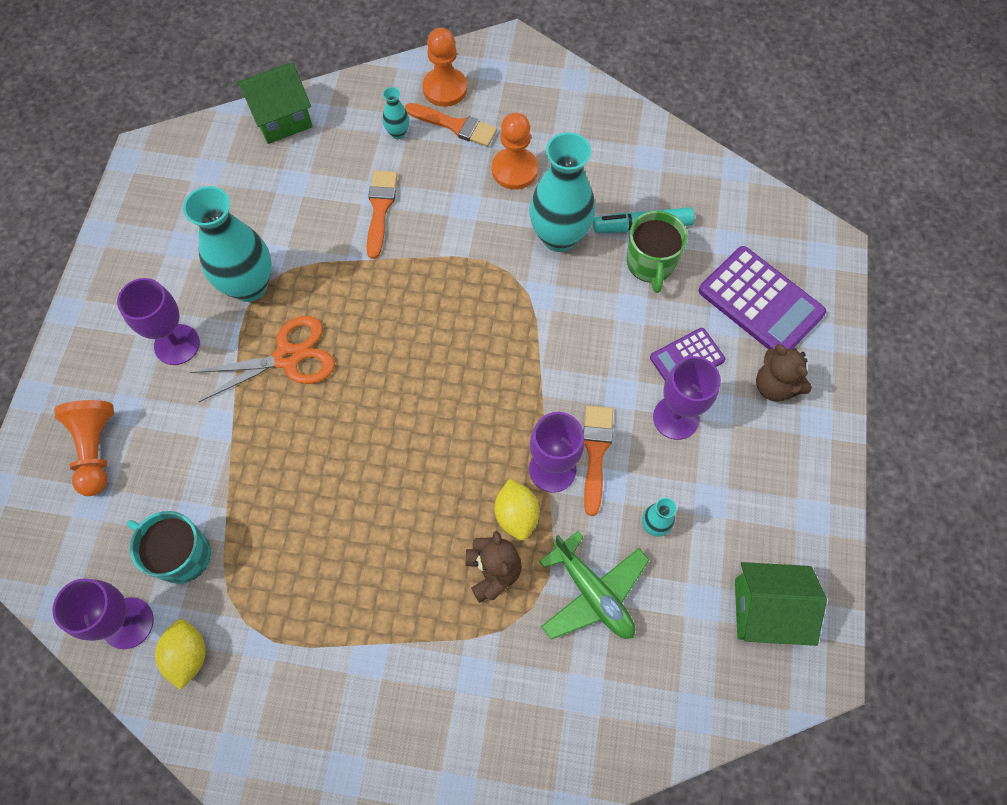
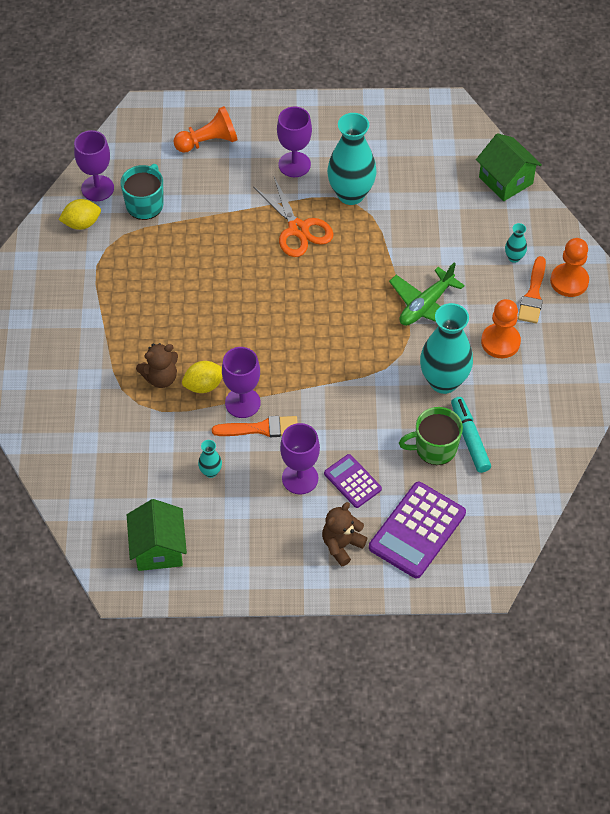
camera: 80 degrees right, 10 degrees down
(380, 209) = (438, 259): orange brush -> none
(593, 593) = (154, 439): green plane -> green plane (425, 306)

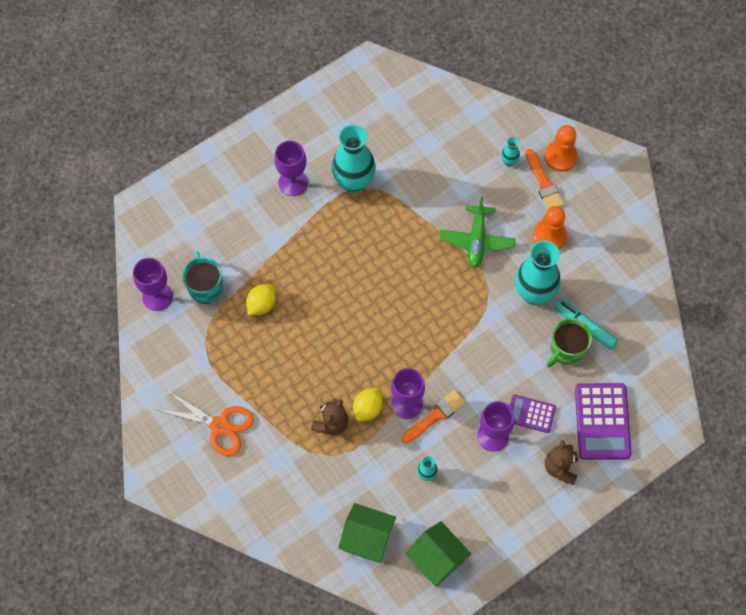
camera: 35 degrees left, 10 degrees up
(81, 223) = (169, 334): yellow lemon -> yellow lemon (261, 305)
(208, 142) = (212, 203): orange pawn -> none
(298, 229) = (337, 236): orange scissors -> orange scissors (220, 426)
(505, 180) = (456, 101): green house -> green house (367, 539)

